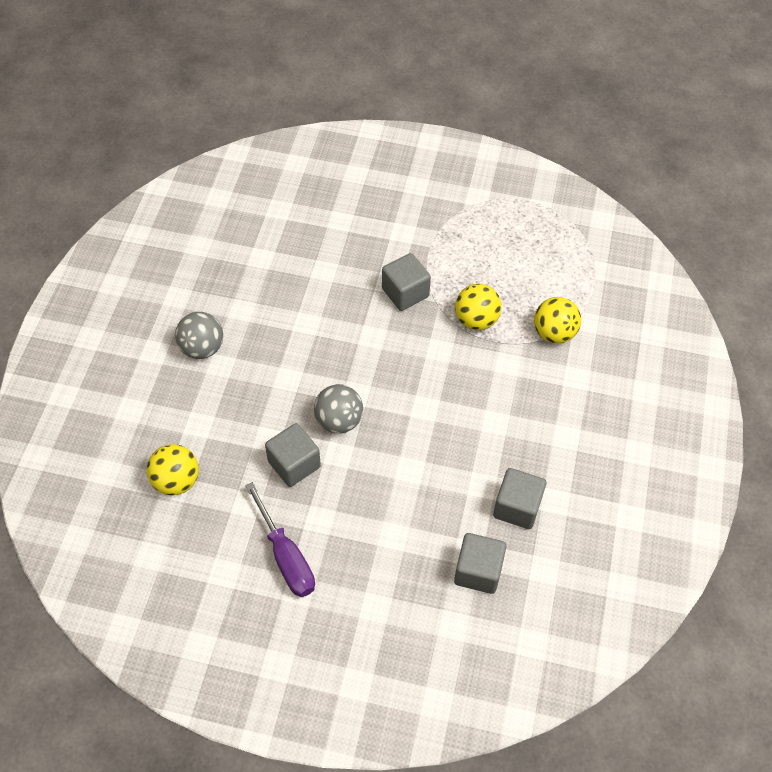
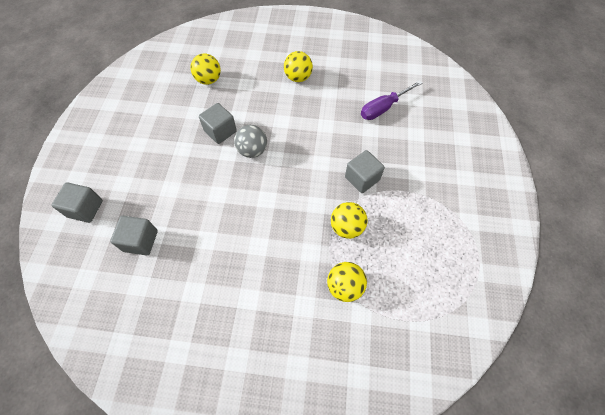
camera: 85 degrees right, 5 degrees up
(202, 348) = (298, 77): grey ball -> yellow ball
(286, 557) = (159, 135): purple screwdriver -> purple screwdriver (383, 108)
(517, 507) = (188, 264): grey cube -> grey cube (85, 209)

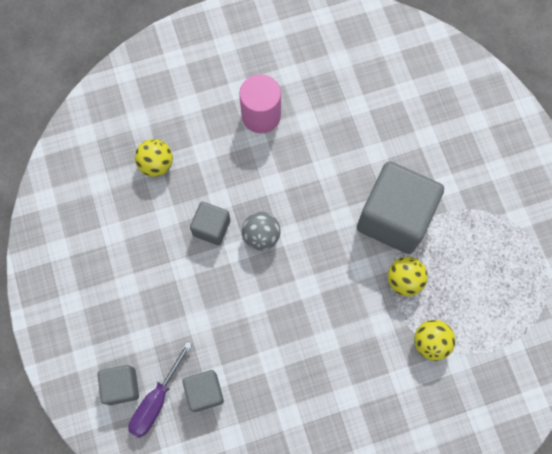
camera: 25 degrees left, 10 degrees up
(298, 77) = (261, 116): yellow ball -> pink cylinder
(362, 179) = (394, 218): grey cube -> grey cube, size x2.01
(383, 108) = (377, 117): purple screwdriver -> purple screwdriver (156, 401)

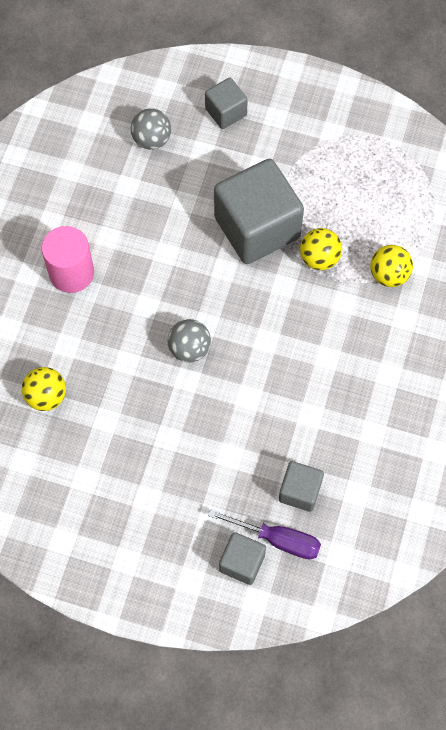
camera: 55 degrees left, 5 degrees down
(156, 401) = (278, 539): purple screwdriver -> purple screwdriver turned 45 degrees counterclockwise
(211, 227) = (148, 387): grey cube -> grey cube (226, 112)
(407, 96) = (151, 139): none -> grey ball

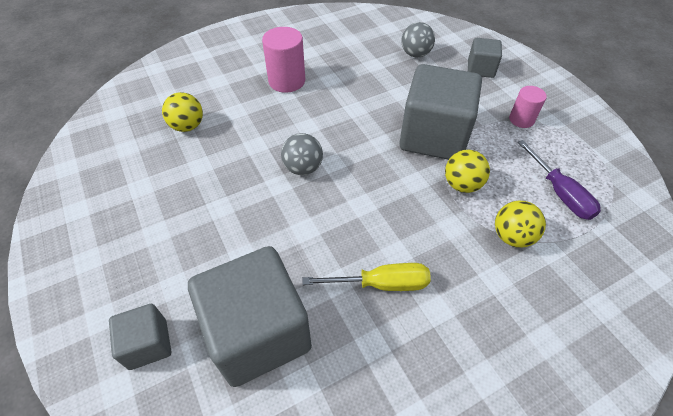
camera: 45 degrees right, 15 degrees down
(278, 539) = (195, 355): purple screwdriver -> purple screwdriver (560, 193)
(300, 491) = (258, 333): grey cube -> grey cube, size x2.01
(308, 149) = (521, 119): none -> pink cylinder
(340, 388) = (381, 284): none -> yellow screwdriver

